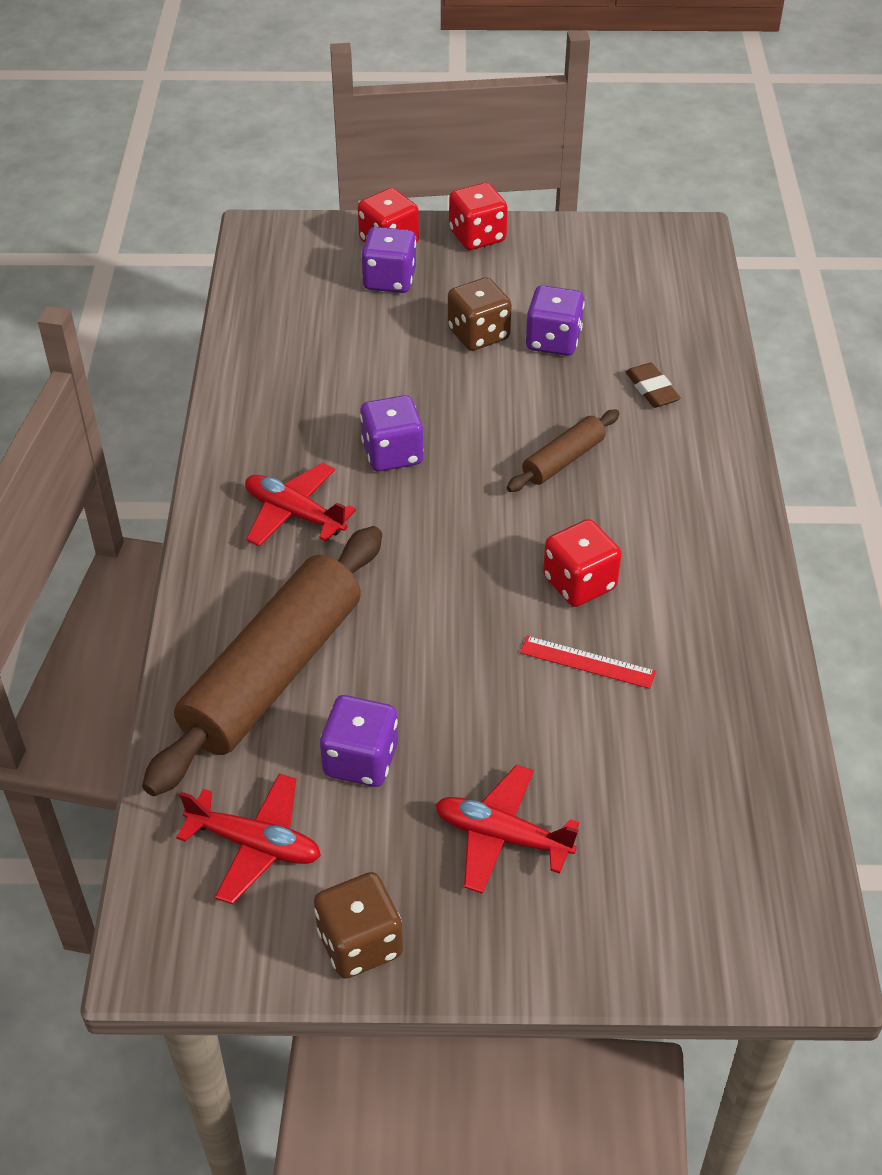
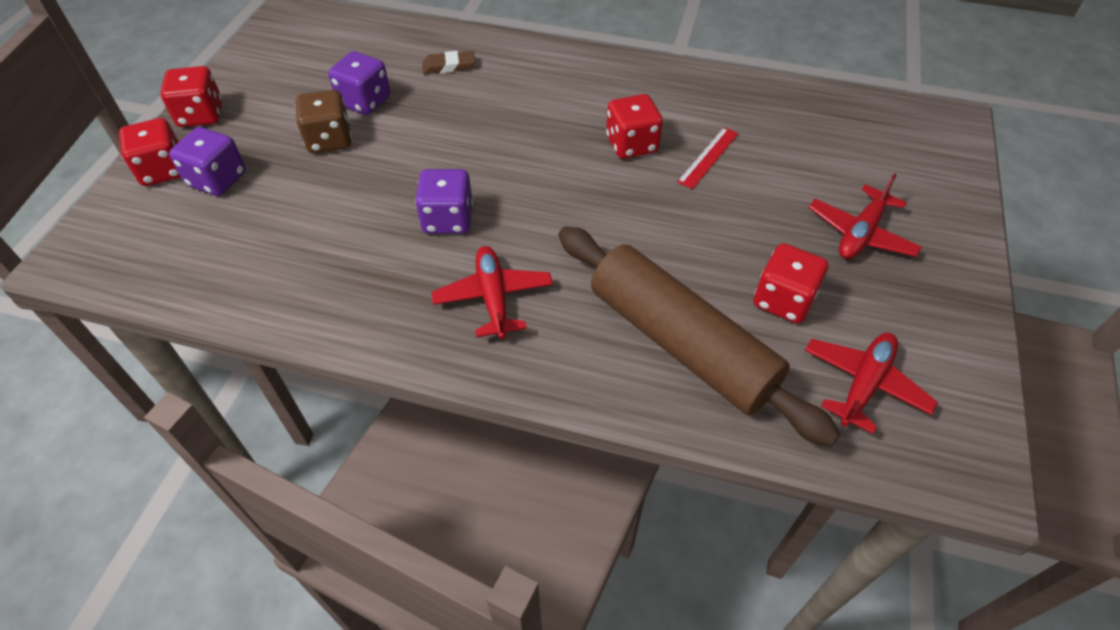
camera: 75 degrees left, 5 degrees up
(294, 514) = (493, 298): red plane -> red plane turned 120 degrees clockwise
(360, 943) = (956, 331): brown dice -> none
(361, 760) = (783, 300): purple dice -> red dice
(563, 460) = (502, 125): brown rolling pin -> none

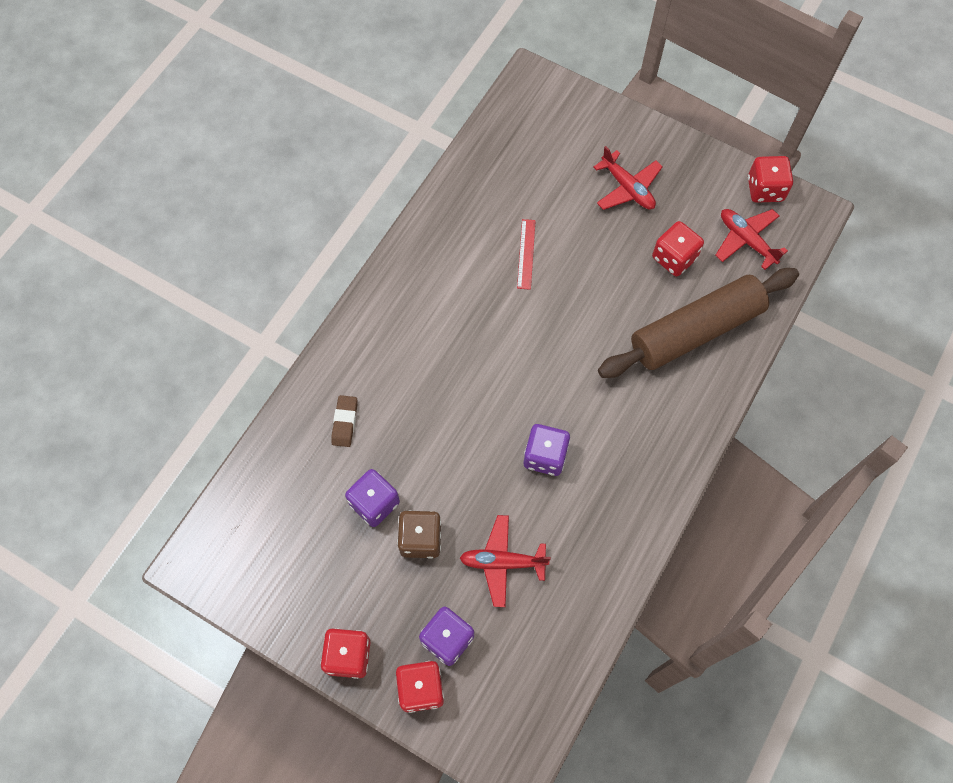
camera: 75 degrees left, 15 degrees up
(493, 298) = (631, 438): red plane -> red plane (502, 562)
(631, 144) = (496, 302): red dice -> red dice (765, 189)
(708, 157) = (526, 254): red ruler -> red ruler turned 45 degrees clockwise

